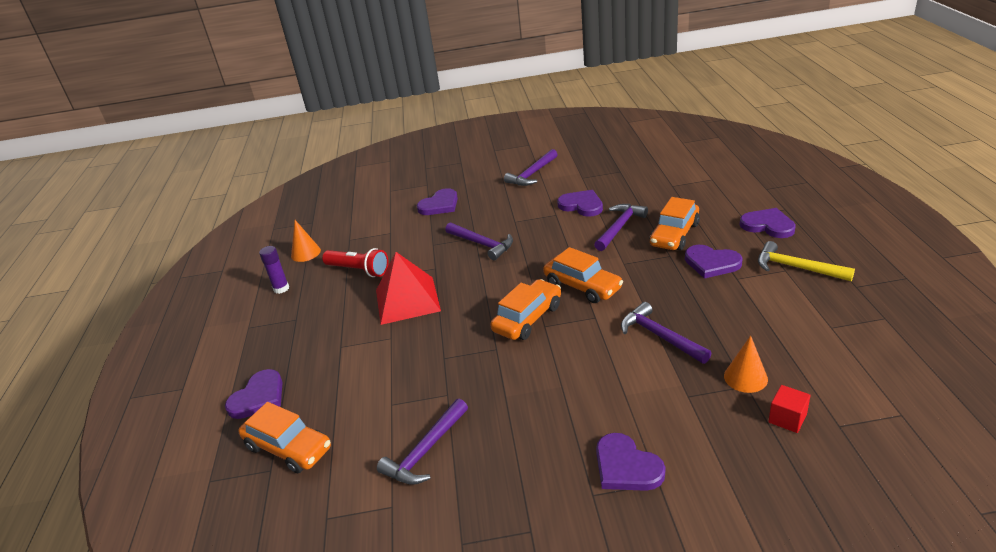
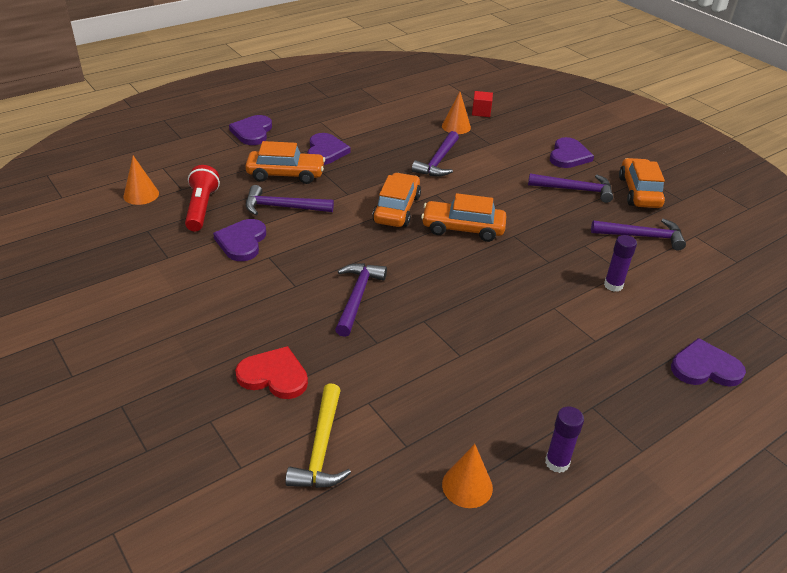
camera: 125 degrees left, 5 degrees up
(288, 448) = (720, 312): orange car -> orange car (639, 192)
(358, 270) = (469, 393): red flashlight -> red flashlight (201, 208)
(382, 387) = (613, 285): none -> purple glue stick
(407, 300) = (492, 320): red pyramid -> none
(439, 205) = (274, 376): purple heart -> red heart
(532, 174) = (162, 305): purple hammer -> purple hammer (575, 190)
(671, 169) = (141, 195): none -> orange cone
(796, 268) = (315, 117): yellow hammer -> yellow hammer (321, 448)

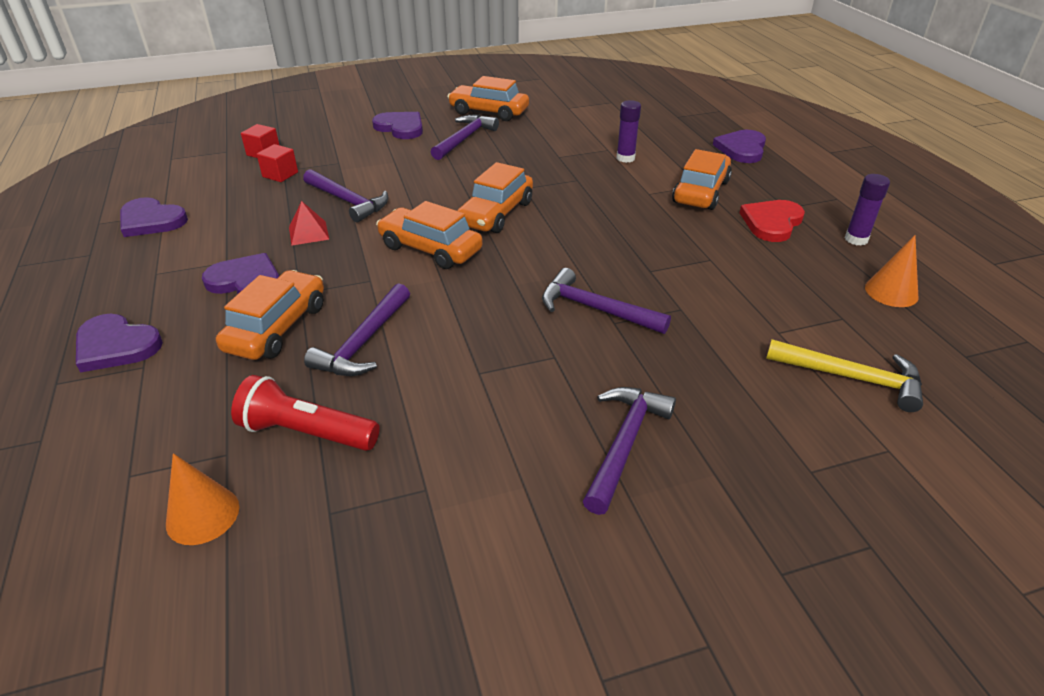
camera: 70 degrees left, 0 degrees up
(242, 242) = (429, 395): purple heart -> purple heart (151, 220)
(274, 376) = (730, 400): red heart -> red heart (772, 222)
(389, 157) = (308, 233): none -> red pyramid
(456, 126) = (280, 174): orange cone -> red cube
(580, 341) = (701, 192): none -> orange car
(642, 236) = (559, 128): purple hammer -> purple hammer (624, 444)

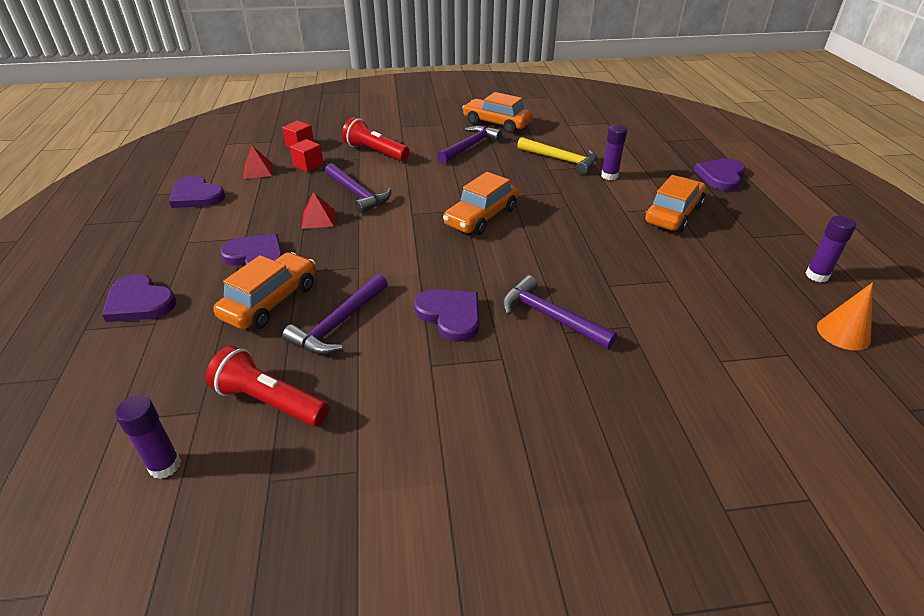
camera: 10 degrees right, 0 degrees up
(202, 515) = (165, 465): orange cone -> purple glue stick
(220, 186) = (258, 170): none -> red pyramid
(356, 154) = (375, 152): none -> red flashlight
(400, 127) = (418, 132): purple heart -> purple heart (450, 315)
(430, 249) = (416, 244): orange car -> none
(624, 444) = (547, 453): purple hammer -> none
(772, 222) = (735, 250): red heart -> none
(851, 378) = (785, 417): yellow hammer -> yellow hammer (561, 160)

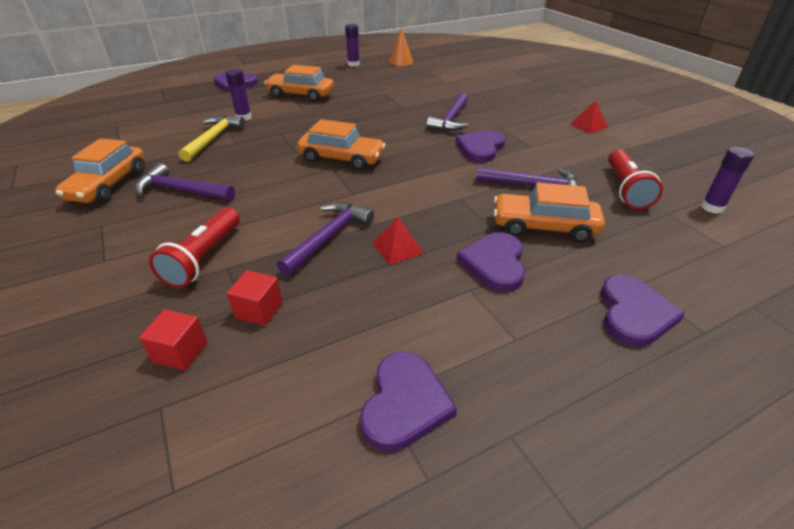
camera: 110 degrees left, 0 degrees up
(258, 170) = (292, 364): red pyramid -> red pyramid (588, 125)

